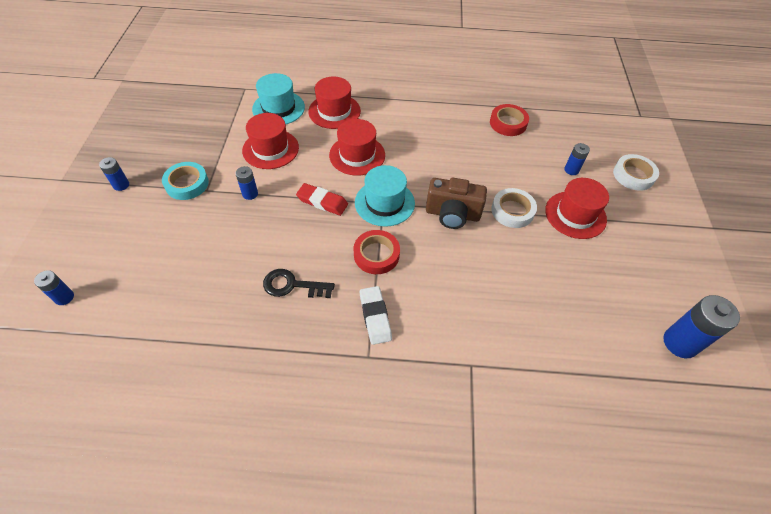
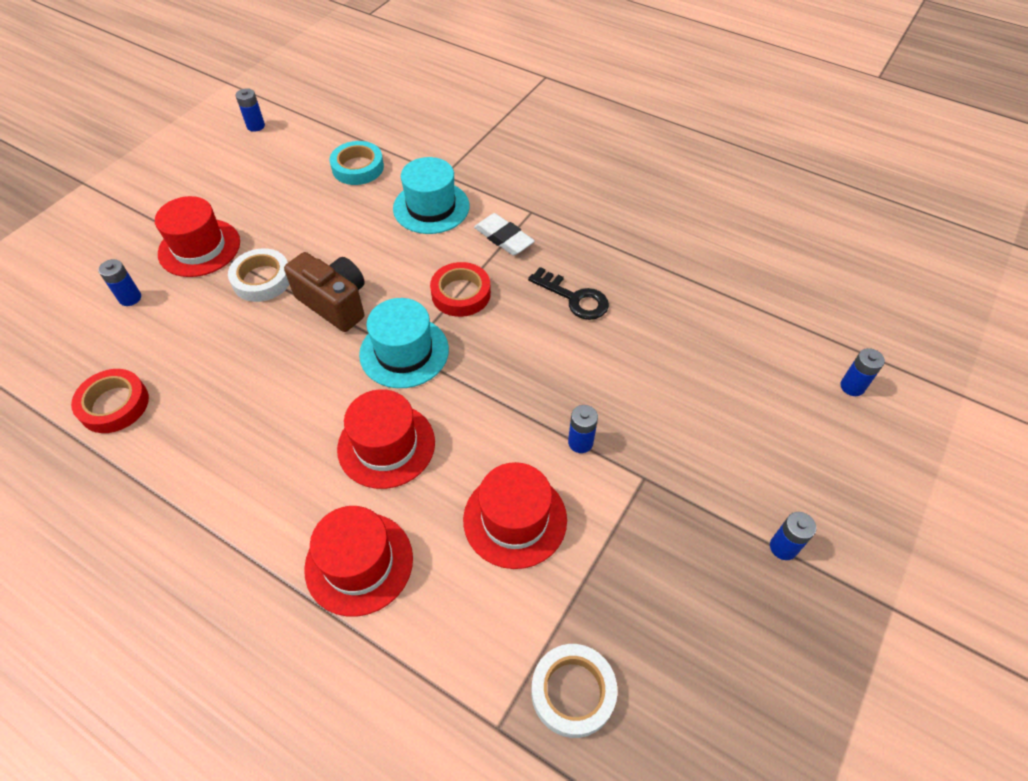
camera: 150 degrees left, 0 degrees up
(187, 184) = (673, 503): turquoise tape -> turquoise tape (358, 167)
(278, 108) = (456, 623): turquoise hat -> turquoise hat (431, 207)
(322, 202) = (484, 387): red eraser -> none
(375, 317) = (503, 238): white eraser -> white eraser turned 60 degrees counterclockwise
(633, 175) = (70, 261): white tape -> white tape (573, 692)
(680, 343) = (256, 126): blue battery -> blue battery, size x0.55

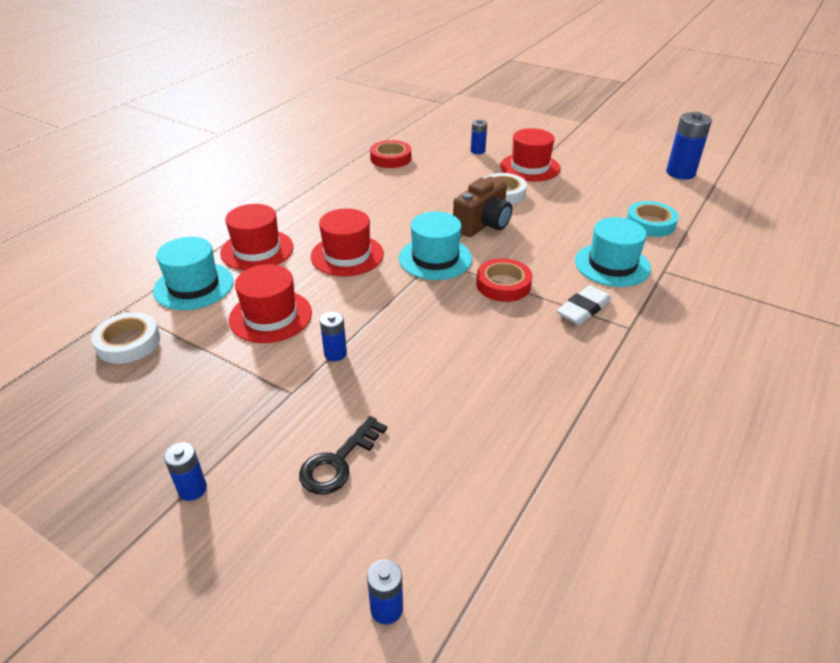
camera: 90 degrees right, 15 degrees down
(256, 126) = (680, 173): blue battery -> blue battery, size x1.81
(445, 635) = (194, 286): none -> turquoise hat
(574, 298) = (509, 355): black key -> black key (338, 462)

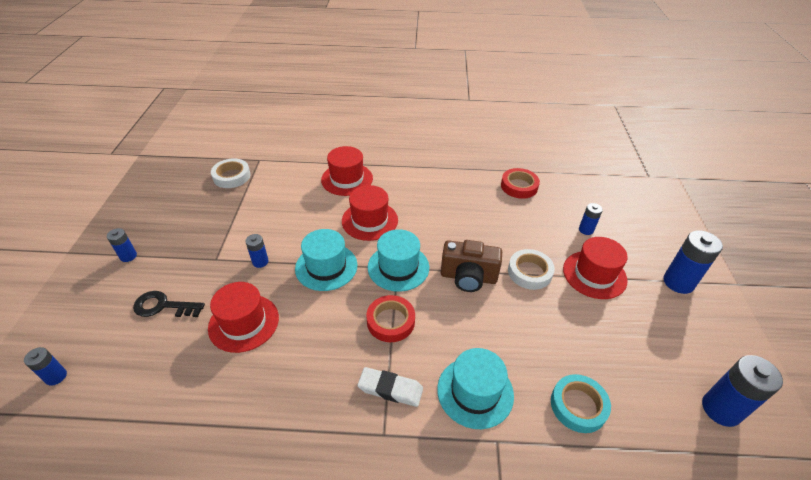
camera: 60 degrees right, 5 degrees up
(194, 286) = (294, 173): turquoise hat -> turquoise hat (326, 267)
(270, 316) = (282, 217): red hat -> red hat (244, 323)
(564, 140) = (678, 282): none -> blue battery

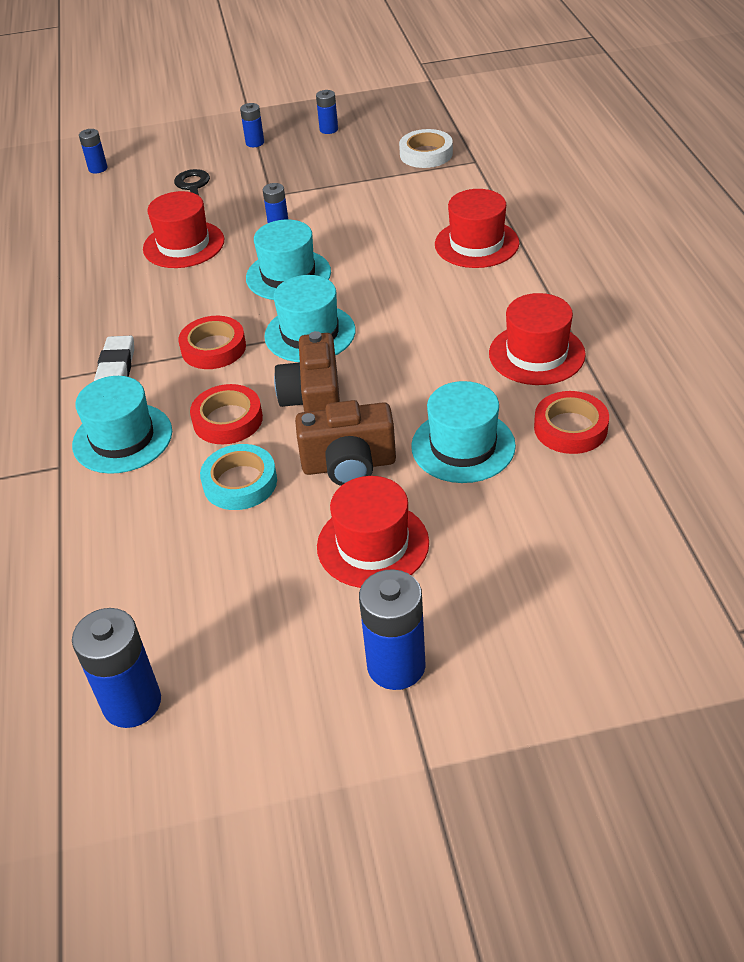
camera: 80 degrees right, 0 degrees up
(369, 220) = (393, 287): red hat -> red hat (536, 354)
(473, 324) = (227, 420): none -> red tape
(523, 224) = (463, 446): none -> turquoise hat
(529, 272) = (349, 465): white tape -> brown camera
(578, 406) = (116, 536): turquoise tape -> turquoise tape (240, 482)
(586, 230) = (488, 528): blue battery -> blue battery (328, 129)

